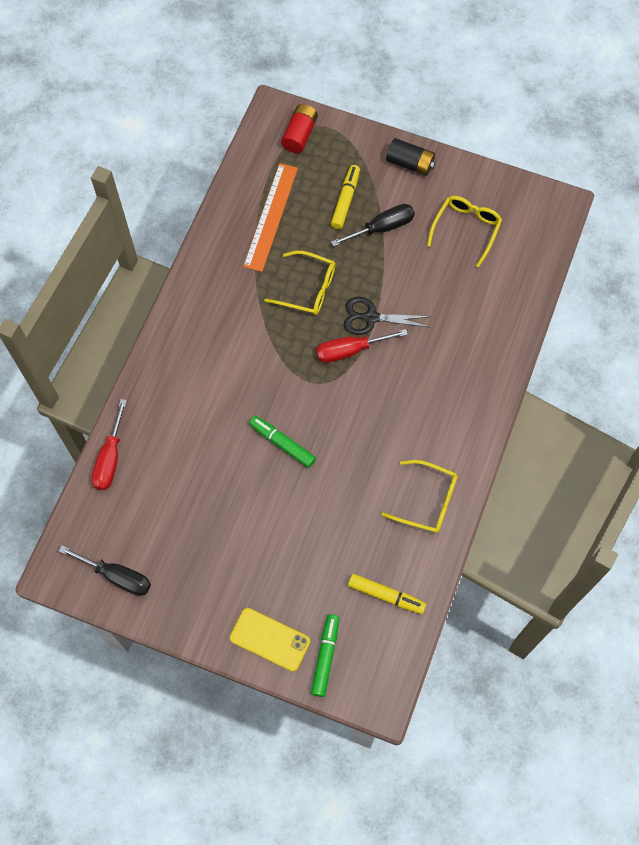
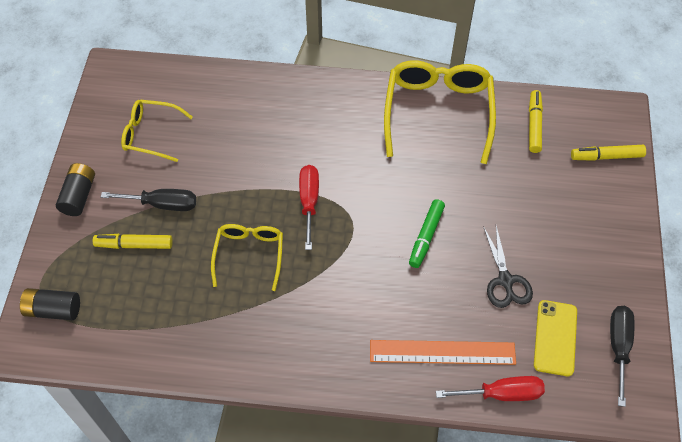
camera: 105 degrees left, 10 degrees down
(269, 639) = (613, 201): yellow phone -> yellow phone (555, 338)
(271, 217) = (168, 312): orange ruler -> orange ruler (442, 352)
(299, 134) = (53, 310): red battery -> black battery
(325, 656) = (606, 156): green marker -> yellow marker
(350, 350) = (309, 202): red screwdriver -> red screwdriver turned 150 degrees counterclockwise
(371, 317) = (268, 192): black scissors -> black scissors (505, 280)
(382, 228) = (162, 204): black screwdriver -> black screwdriver turned 135 degrees clockwise
(427, 501) = (438, 113): yellow glasses -> yellow glasses, size x1.73

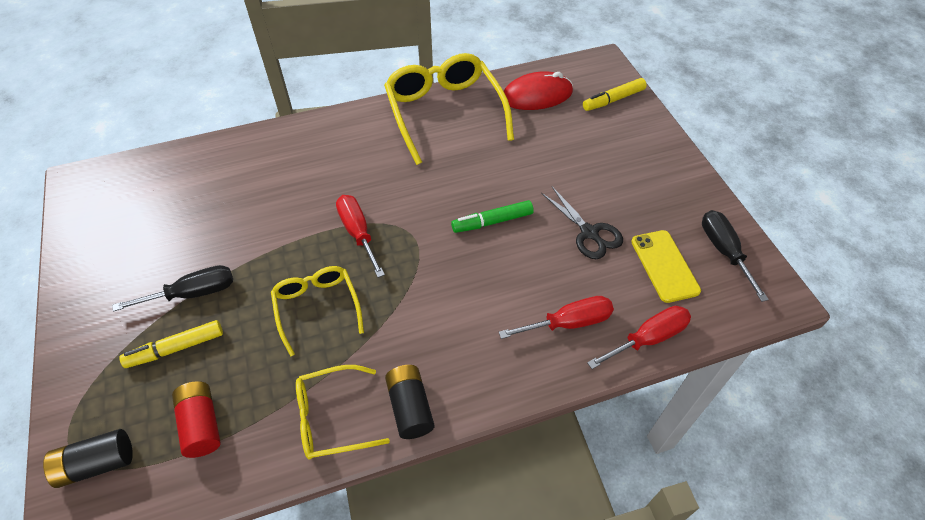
camera: 25 degrees left, 5 degrees down
(79, 196) = (85, 321): black battery -> black battery (410, 407)
(131, 312) = (201, 424): none -> red battery
(151, 134) = (151, 228): yellow glasses -> yellow glasses (332, 417)
(426, 236) = (492, 222): green marker -> green marker turned 75 degrees clockwise
(442, 352) = (568, 323): orange ruler -> red screwdriver
(534, 125) = (537, 95): yellow marker -> red mouse

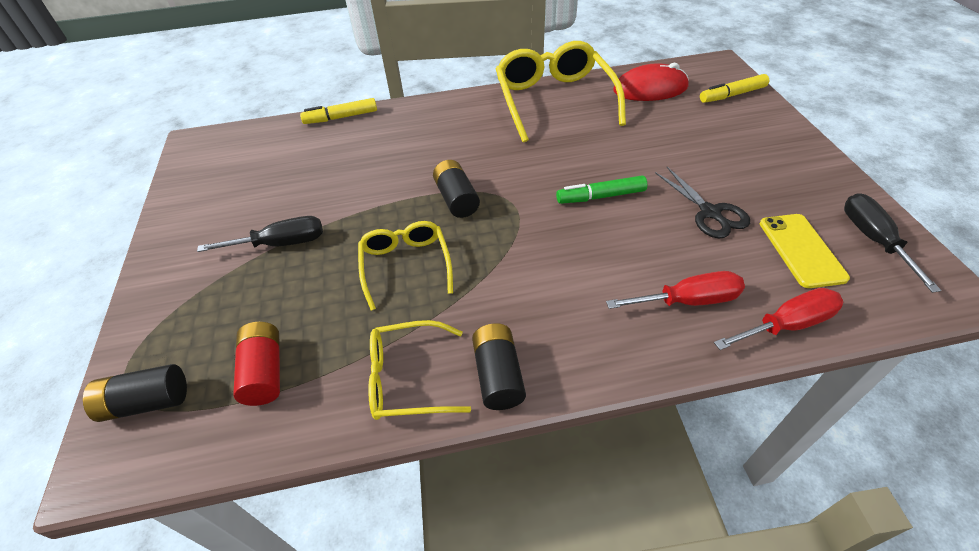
camera: 10 degrees right, 5 degrees down
(176, 348) = (254, 294): yellow marker -> yellow marker (341, 117)
(358, 233) = (456, 199): red screwdriver -> black battery

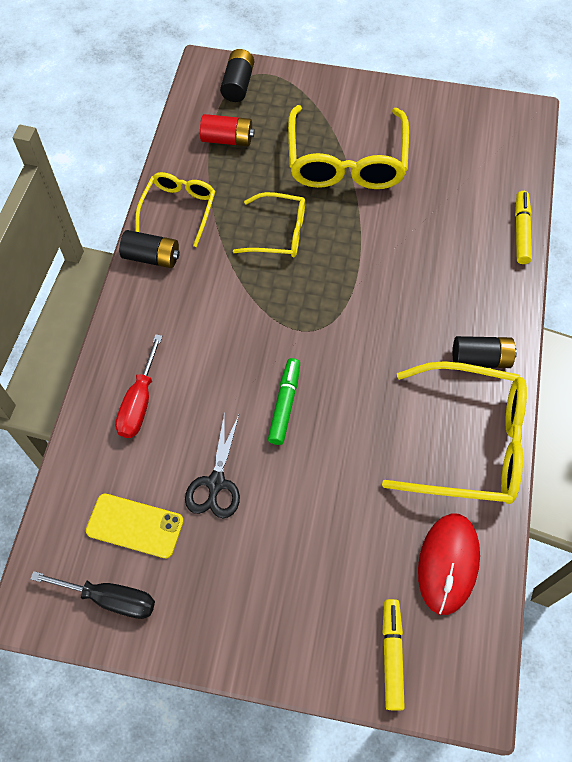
camera: 110 degrees right, 15 degrees up
(281, 244) = (346, 161): black screwdriver -> yellow glasses
(456, 199) = (340, 290): black battery -> black battery (480, 359)
(710, 213) = (216, 483): black scissors -> black scissors turned 75 degrees counterclockwise
(786, 325) = (81, 455): red screwdriver -> none

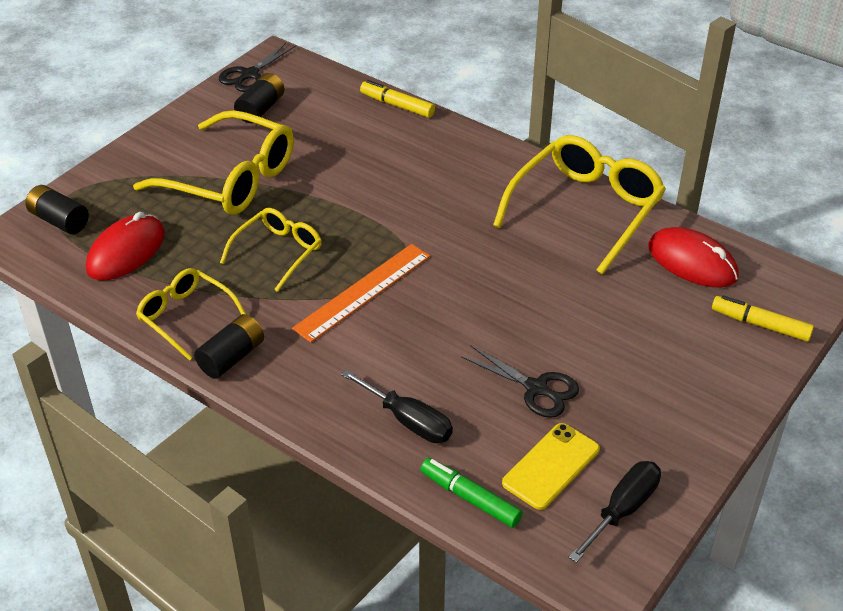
camera: 65 degrees left, 20 degrees down
(139, 402) = (408, 421): red screwdriver -> black screwdriver
(227, 139) = (126, 251): red battery -> red mouse
(265, 310) = (363, 291): none -> orange ruler
(284, 404) = (478, 312): green marker -> green marker (470, 498)
(480, 359) = (509, 174): black battery -> black battery (261, 109)
(488, 109) = (249, 75): none -> black scissors

